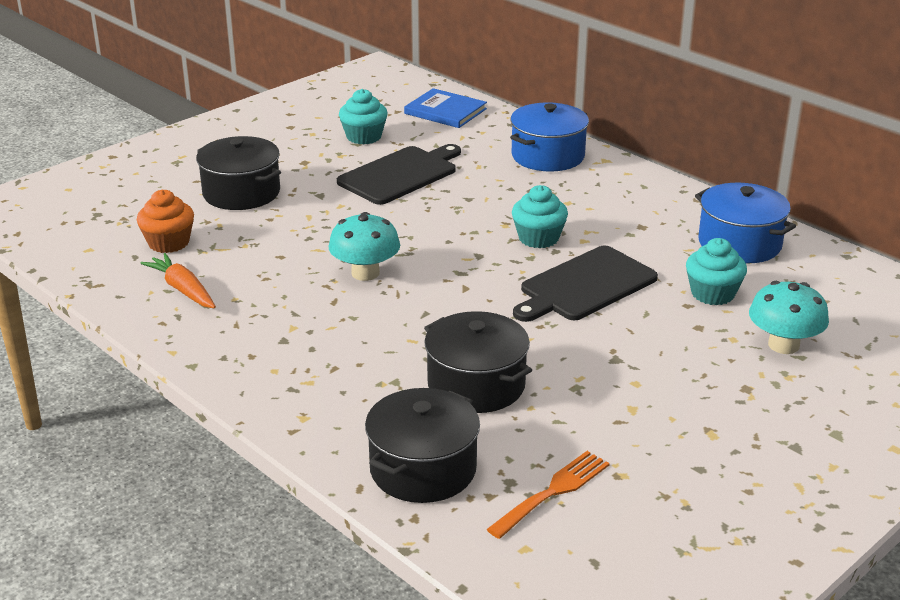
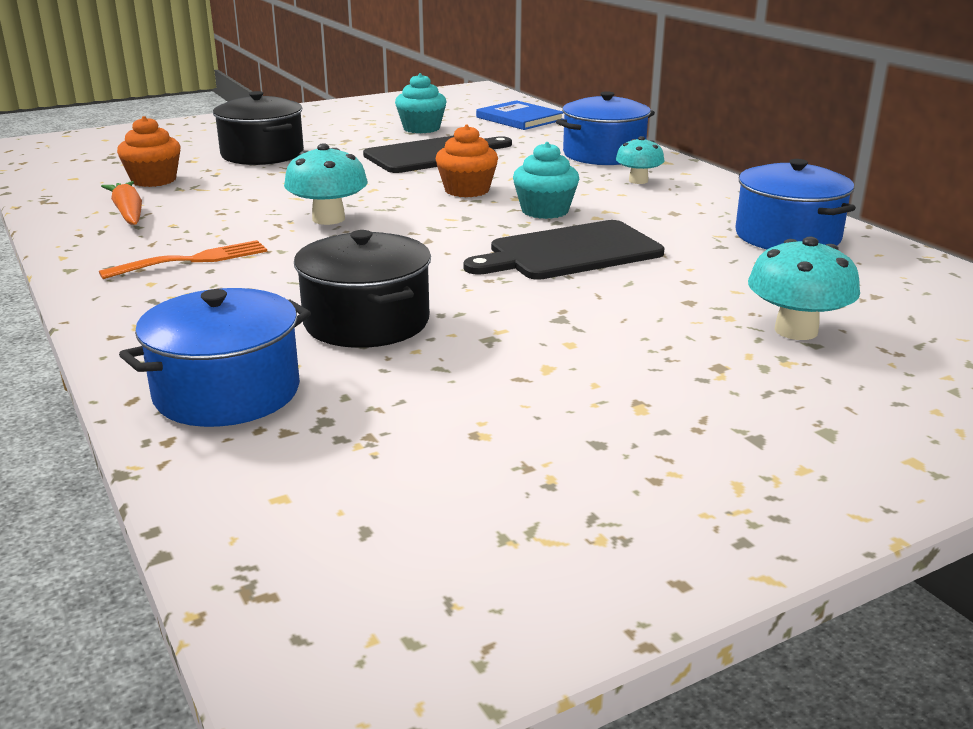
camera: 15 degrees right, 5 degrees down
(423, 469) = (227, 392): black pot -> blue pot
(458, 220) = (467, 190): none -> orange cupcake
(553, 492) = (372, 439): orange fork -> orange fork (193, 260)
(594, 189) = (638, 181): none -> turquoise mushroom
(712, 294) = (726, 274): turquoise cupcake -> none

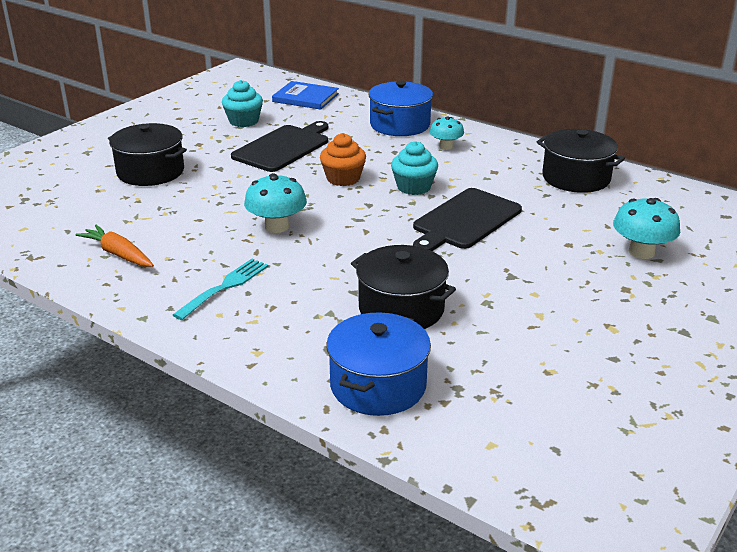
camera: 25 degrees left, 5 degrees up
(154, 180) = (96, 217): orange cupcake -> none
(193, 260) = (225, 287): orange fork -> turquoise fork
(787, 236) = (576, 178): blue pot -> black pot

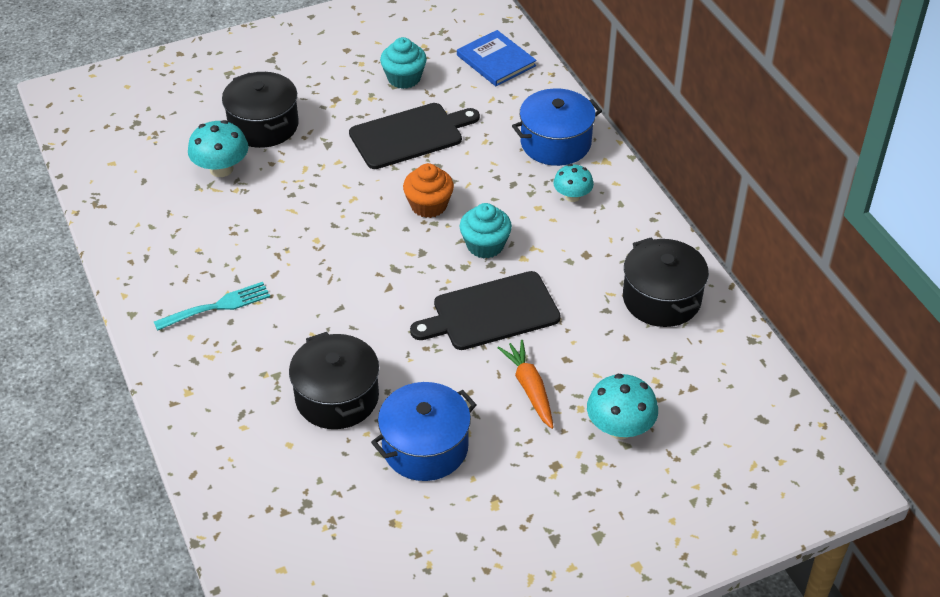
camera: 30 degrees right, 15 degrees up
(118, 254) = (163, 228): orange carrot -> orange carrot (529, 388)
(277, 226) = (316, 248): turquoise mushroom -> turquoise mushroom (221, 169)
(378, 385) = (249, 470): blue pot -> blue pot (425, 447)

